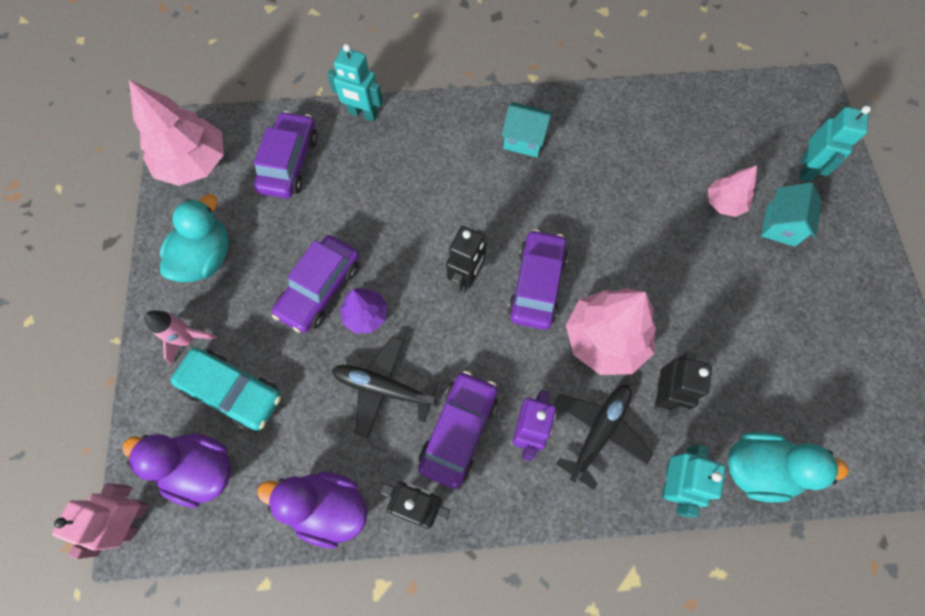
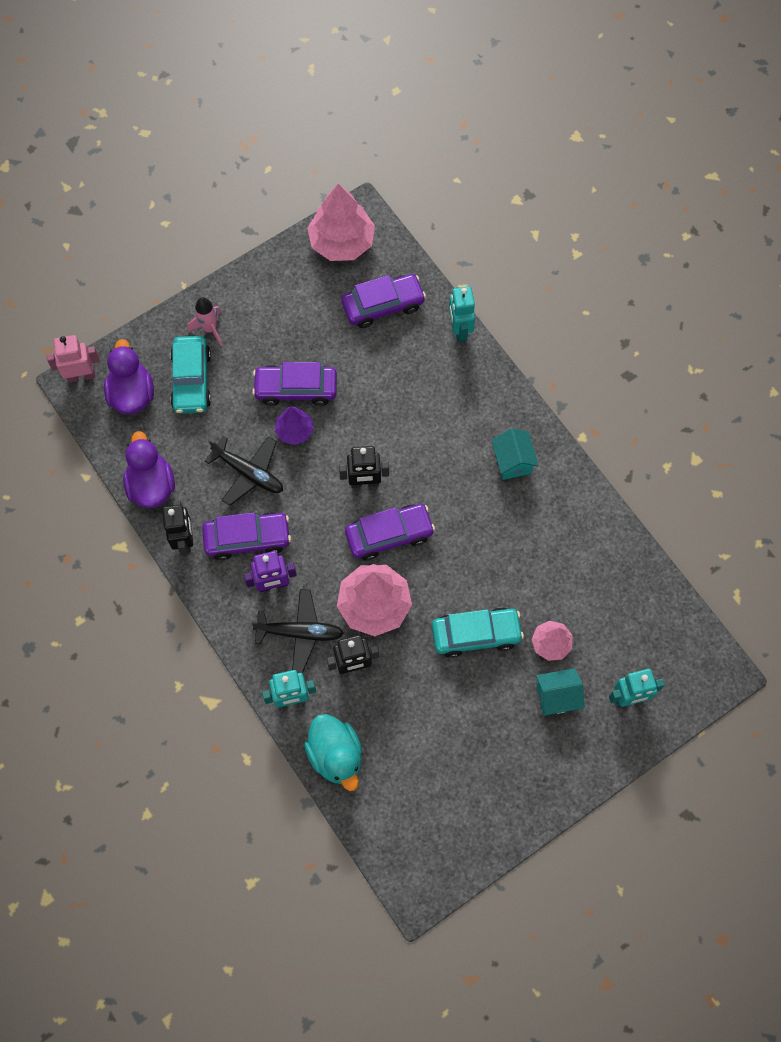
camera: 60 degrees right, 0 degrees up
(206, 258) = (274, 300): turquoise duck -> none
(383, 388) = (249, 473): black plane -> black plane turned 135 degrees clockwise
(684, 261) = (476, 634): none -> turquoise car

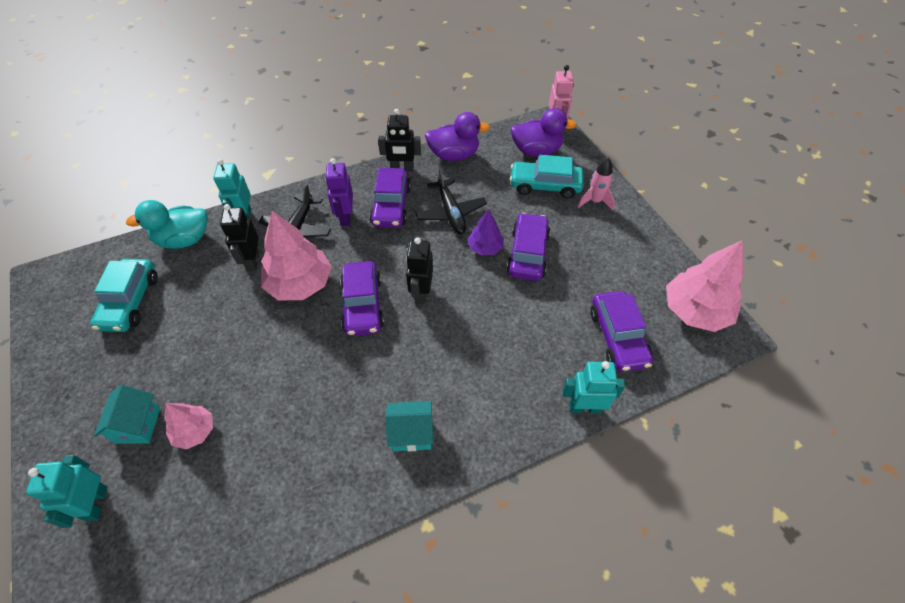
camera: 100 degrees right, 15 degrees down
(249, 473) = (451, 213): black plane -> black plane turned 60 degrees counterclockwise
(476, 634) = (236, 361): turquoise car -> turquoise car (130, 302)

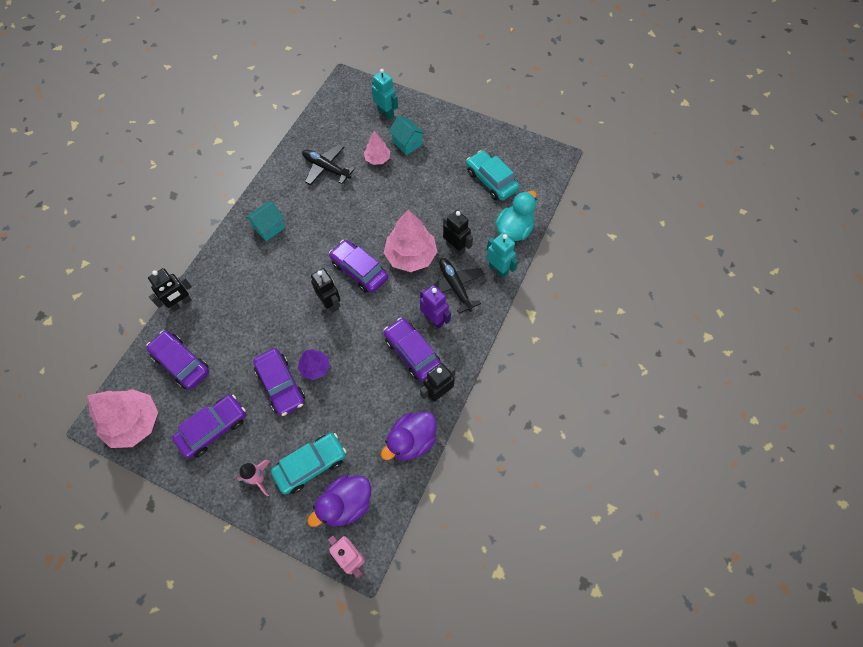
camera: 140 degrees right, 10 degrees up
(451, 213) = (364, 379): black plane -> black plane (326, 168)
(584, 407) = (181, 303): turquoise robot -> black robot
(615, 258) = (213, 428): none -> purple car

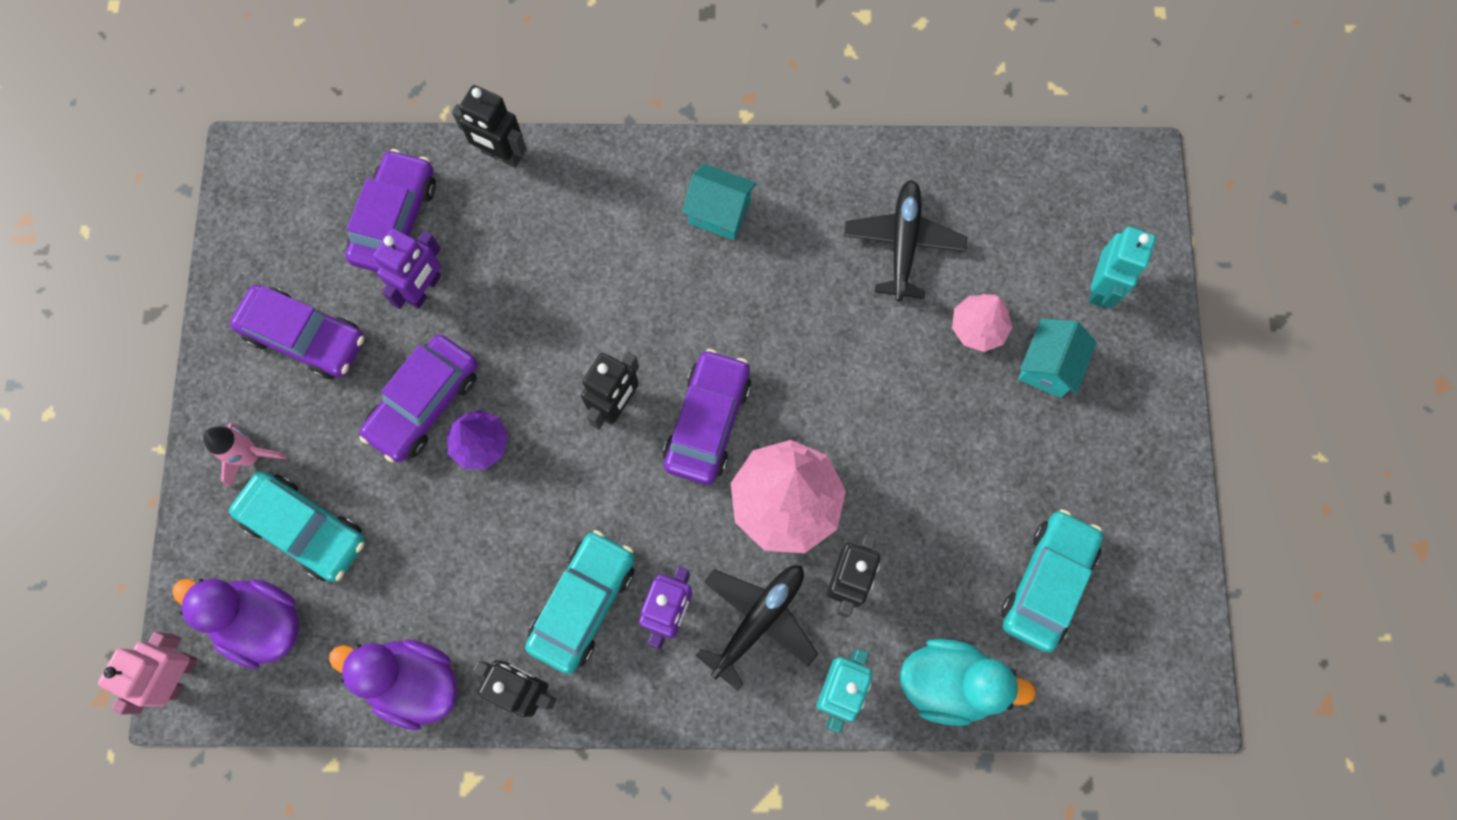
camera: 65 degrees right, 10 degrees up
(134, 423) = (266, 210): pink tree -> none
(225, 363) = (424, 289): none -> purple robot
(412, 353) = (583, 603): purple car -> turquoise car

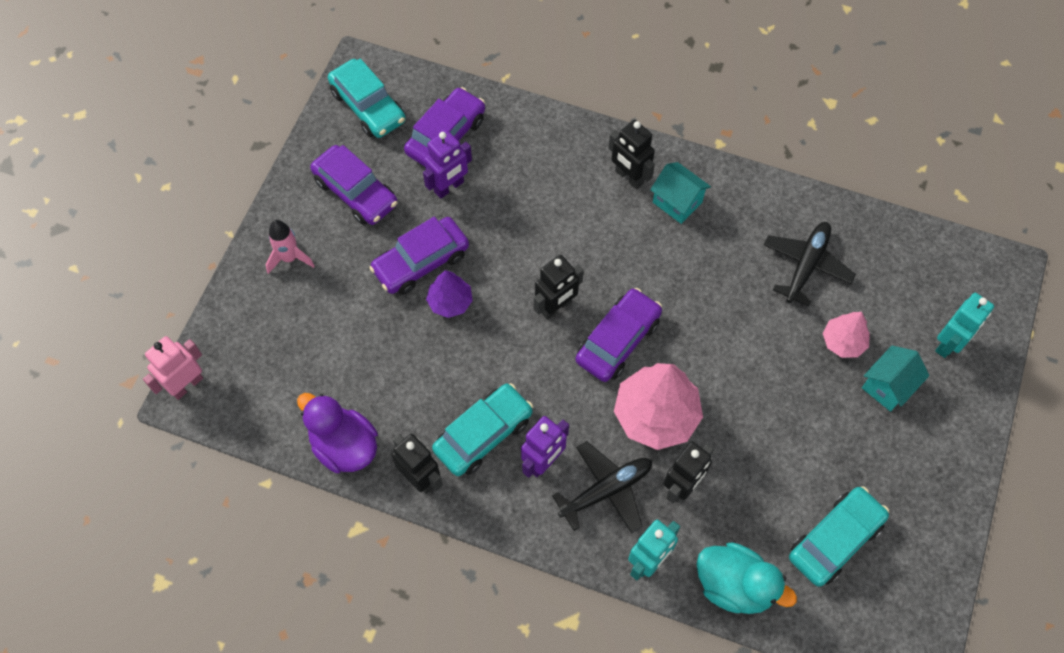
camera: 20 degrees right, 10 degrees down
(262, 622) = (255, 369): purple duck -> none
(305, 529) = (308, 318): turquoise car -> turquoise car (368, 106)
(501, 155) = (535, 116): black robot -> black robot (629, 177)

